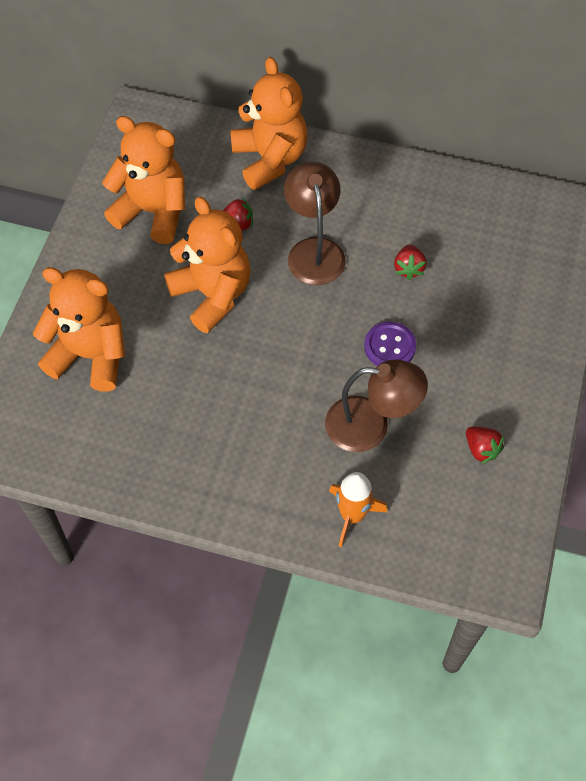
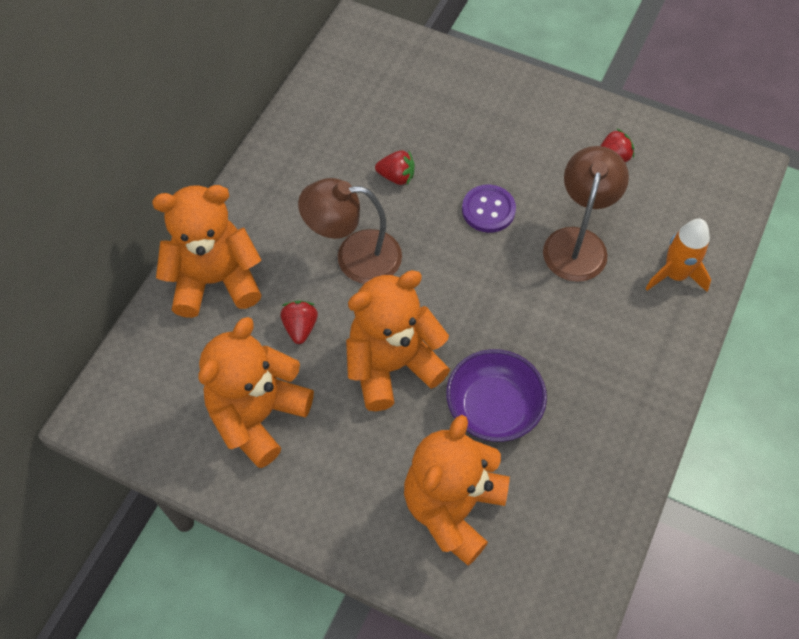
camera: 80 degrees left, 0 degrees up
(184, 374) = (493, 408): none -> purple bowl

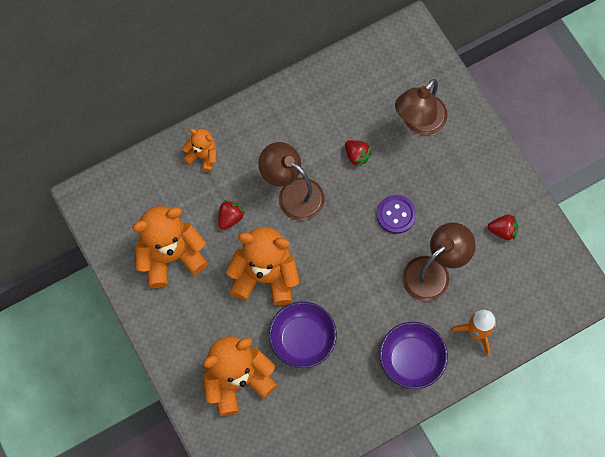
camera: 35 degrees right, 10 degrees up
(215, 280) = (202, 156): orange teddy bear -> orange teddy bear, size x0.52
(436, 107) = (418, 122): none -> brown lamp
(632, 348) = (411, 360): none -> purple bowl

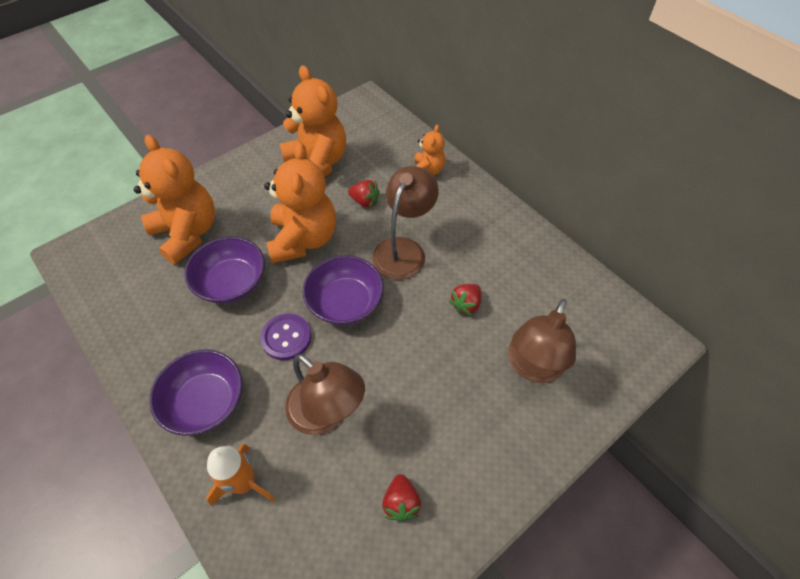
camera: 80 degrees right, 15 degrees down
(339, 248) = (345, 303): none -> purple bowl
(396, 215) = (398, 358): purple button -> purple button (286, 337)
(418, 122) = (532, 367): brown lamp -> brown lamp turned 90 degrees counterclockwise

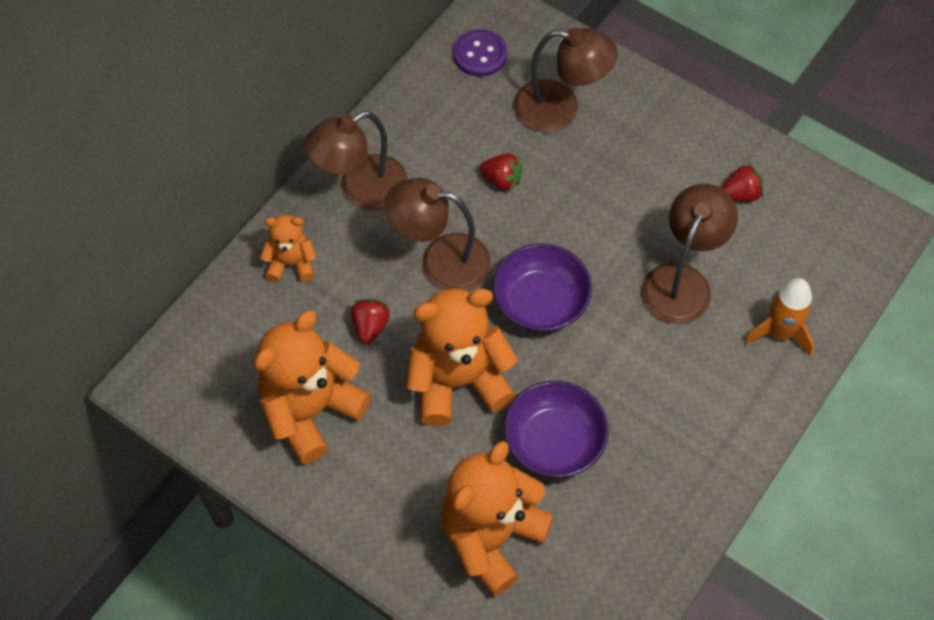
camera: 105 degrees left, 5 degrees up
(206, 402) = (714, 404): purple bowl -> none
(286, 337) = (608, 351): purple button -> purple button (480, 55)
(478, 216) = (361, 190): none -> brown lamp

